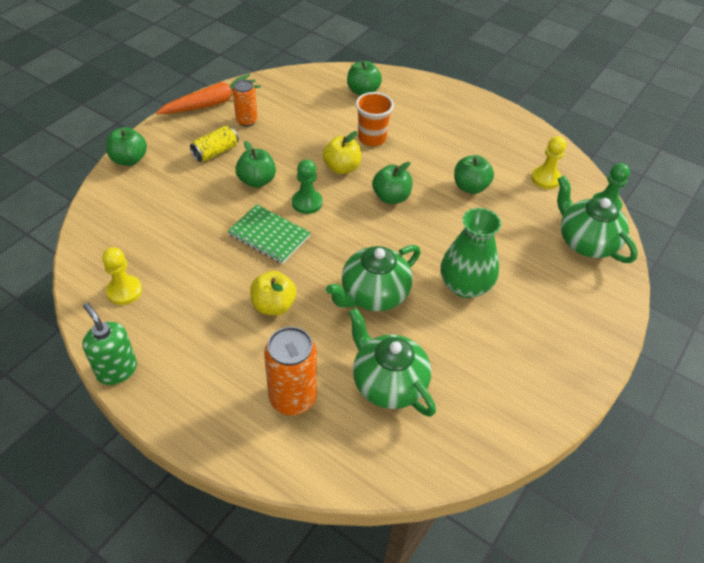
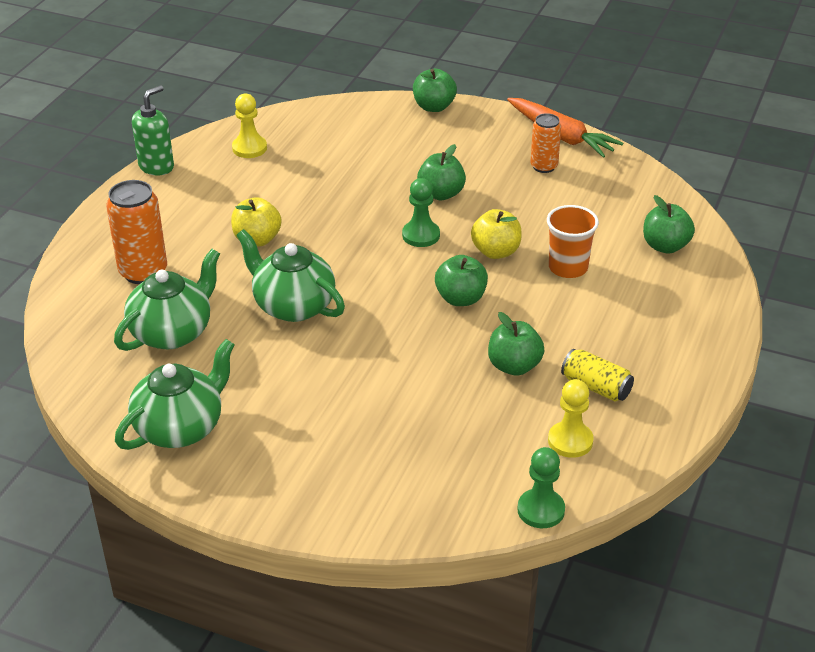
camera: 80 degrees right, 10 degrees down
(216, 152) = (475, 157): yellow can -> yellow can (596, 387)
(269, 235) = (357, 218): green notebook -> none
(465, 285) = (330, 377): green vase -> none
(585, 242) = (451, 488): green teapot -> green teapot (181, 427)

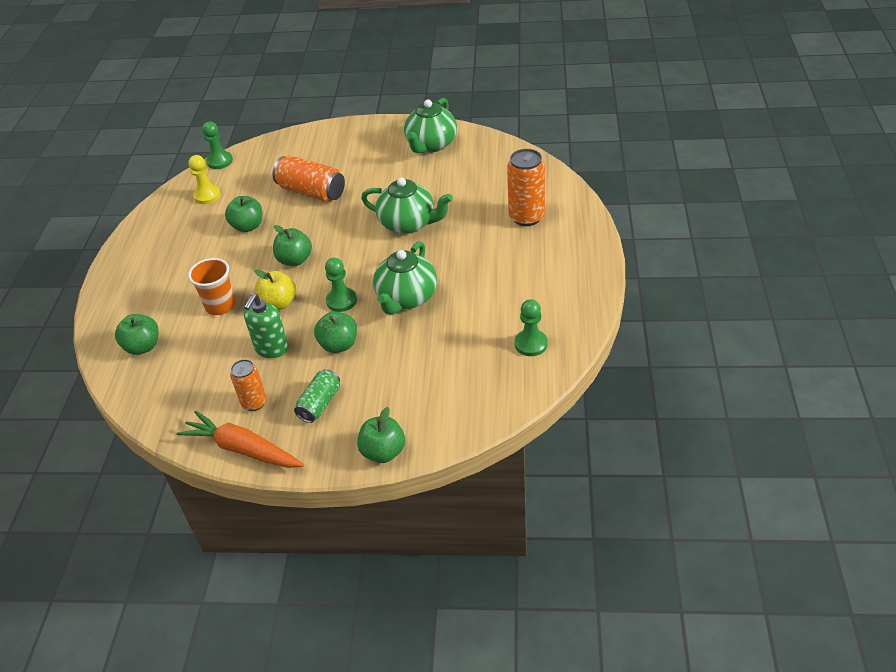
camera: 165 degrees right, 5 degrees up
(156, 166) = (594, 301): green soap dispenser -> green soap dispenser (271, 349)
(173, 332) = (475, 187): green teapot -> green teapot (406, 298)
(249, 148) = (531, 344): yellow pawn -> green pawn
(257, 239) = (464, 262): yellow apple -> none
(404, 396) = (311, 192): none -> orange can
(478, 151) = (320, 404): none -> green can
(596, 387) = (193, 228): yellow can -> none

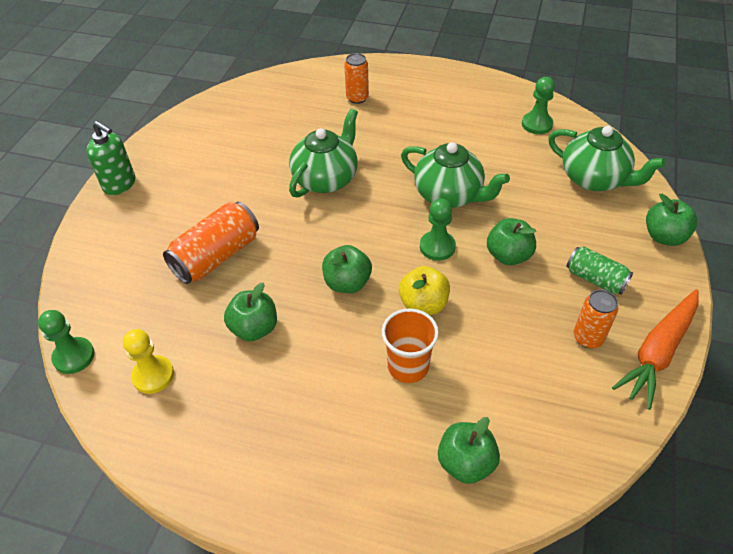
camera: 80 degrees left, 5 degrees up
(271, 349) = (502, 316): green soap dispenser -> green soap dispenser (120, 184)
(431, 145) = (190, 143): green teapot -> green teapot (594, 179)
(526, 217) = (357, 98): orange can -> orange can, size x0.62

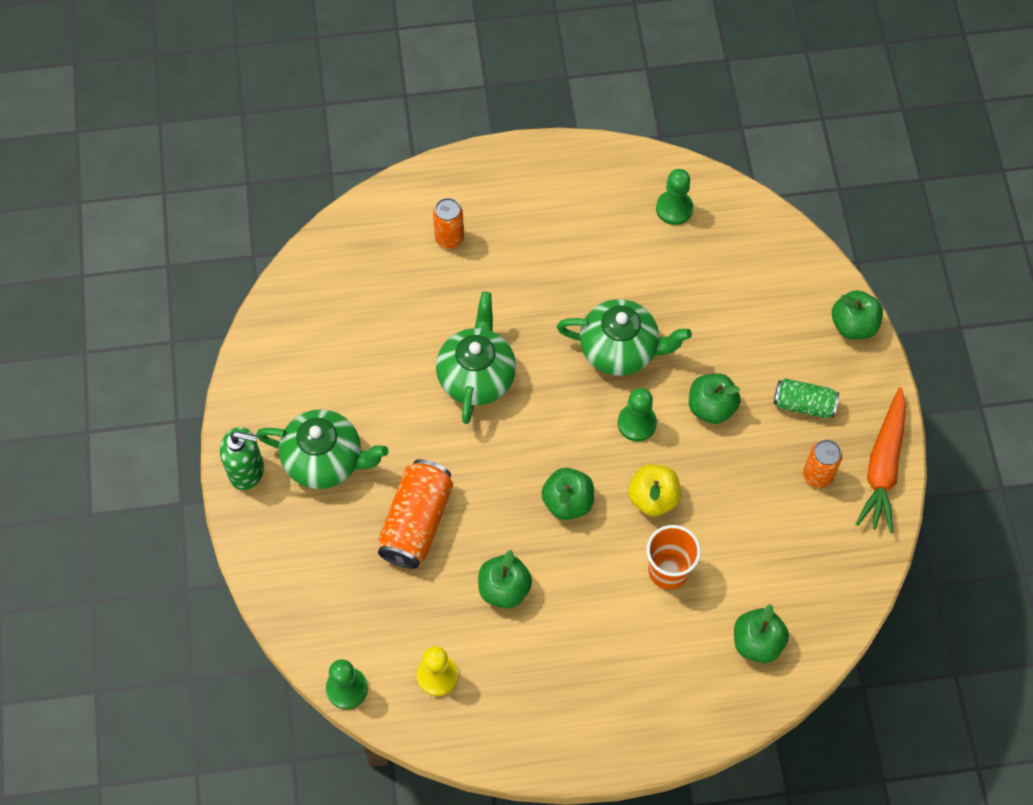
camera: 25 degrees left, 15 degrees up
(594, 179) = (763, 271): green teapot -> green teapot (325, 460)

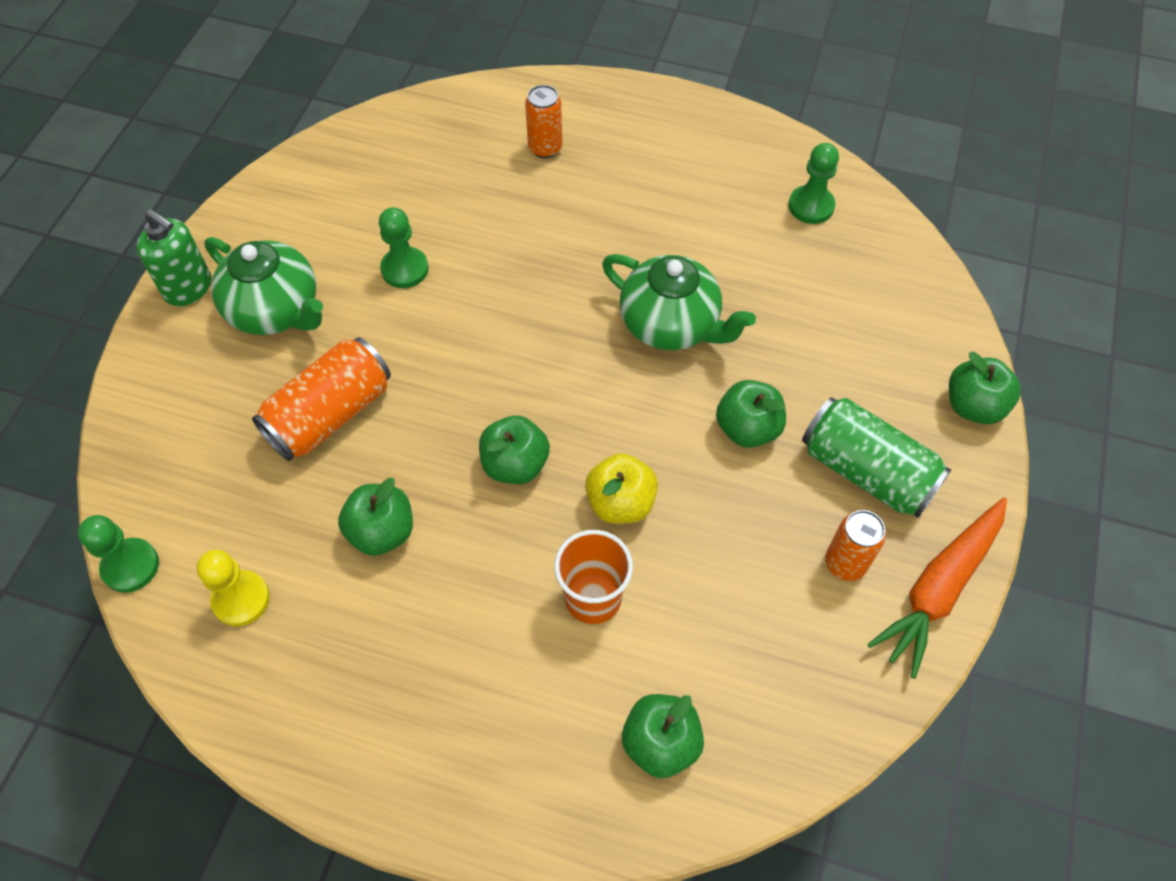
camera: 25 degrees right, 5 degrees down
(476, 375) = (492, 289): green teapot -> none
(637, 423) = (647, 410): green pawn -> green pawn (405, 269)
(803, 404) = (867, 471): green can -> green can, size x1.61

